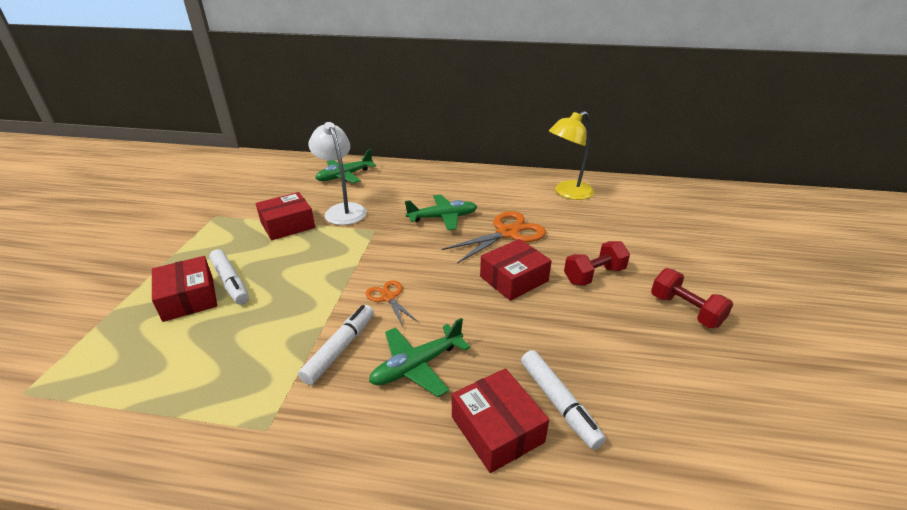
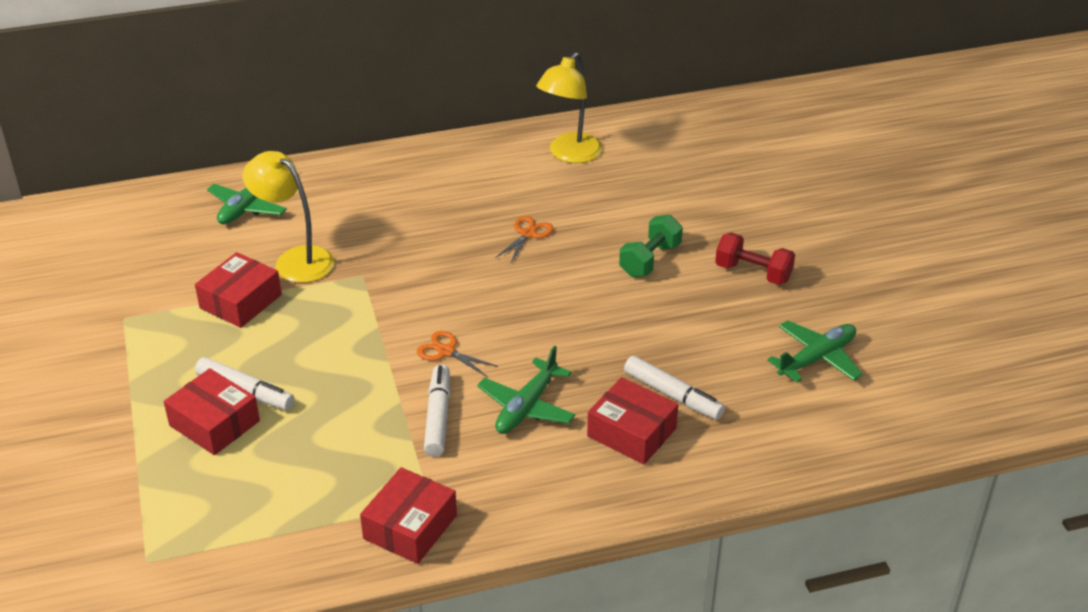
camera: 25 degrees left, 5 degrees up
(343, 210) = (295, 260): white lamp -> yellow lamp
(443, 217) = (436, 234): green plane -> green plane (817, 358)
(507, 233) = (528, 234): orange scissors -> orange scissors, size x0.55
(514, 279) = (568, 289): red box -> red box (410, 527)
(594, 275) = (650, 260): red dumbbell -> green dumbbell

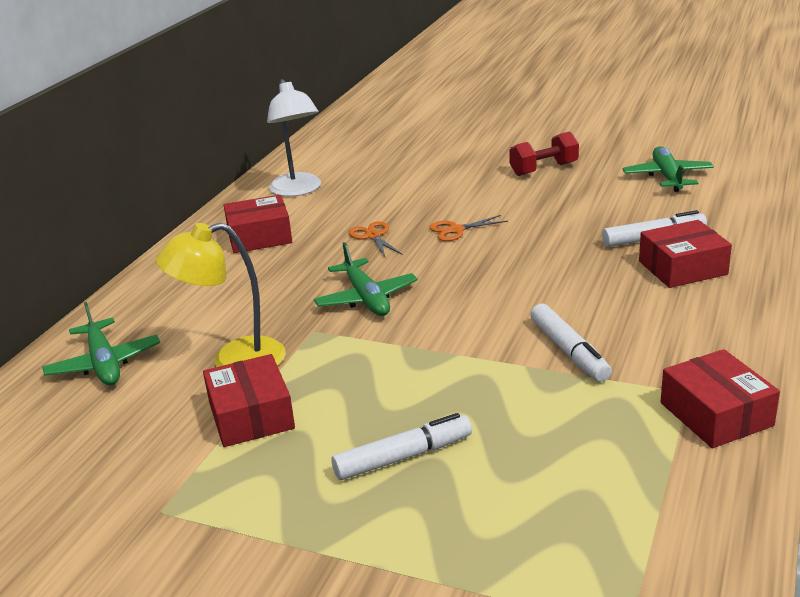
camera: 50 degrees left, 10 degrees down
(214, 423) = (432, 496): red box -> red box (259, 237)
(438, 417) = (569, 351): white marker -> white marker turned 150 degrees counterclockwise
(446, 351) = (481, 320): orange scissors -> orange scissors (456, 230)
(526, 407) = (602, 304): green plane -> green plane (366, 298)
(569, 154) = (298, 190): yellow lamp -> white lamp
(650, 260) = (477, 199): green dumbbell -> none

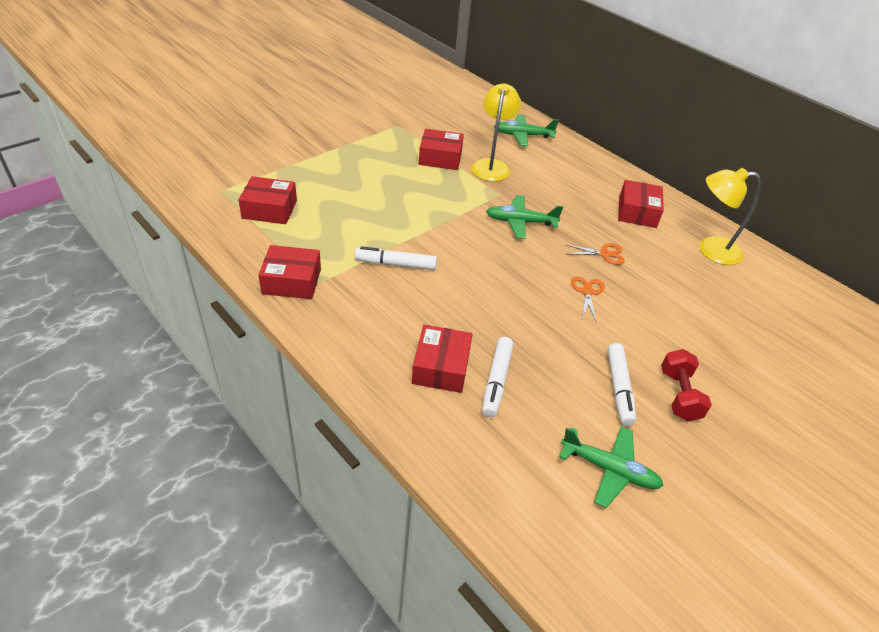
camera: 110 degrees right, 15 degrees up
(298, 190) = (710, 250): white lamp -> yellow lamp
(403, 457) = (368, 182): white marker -> white marker (619, 388)
(602, 527) = (269, 209): none -> red box

